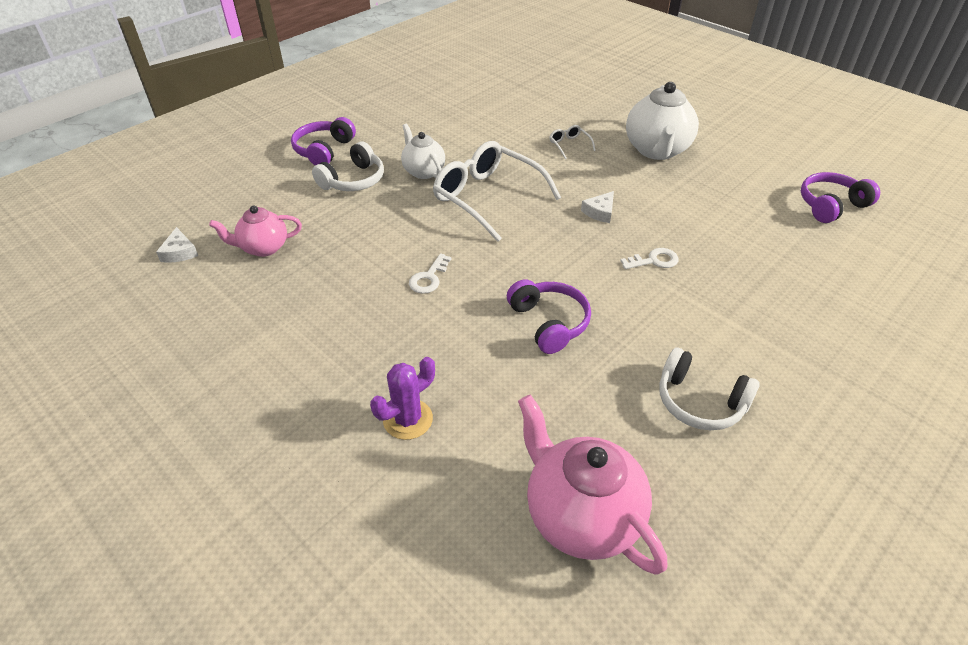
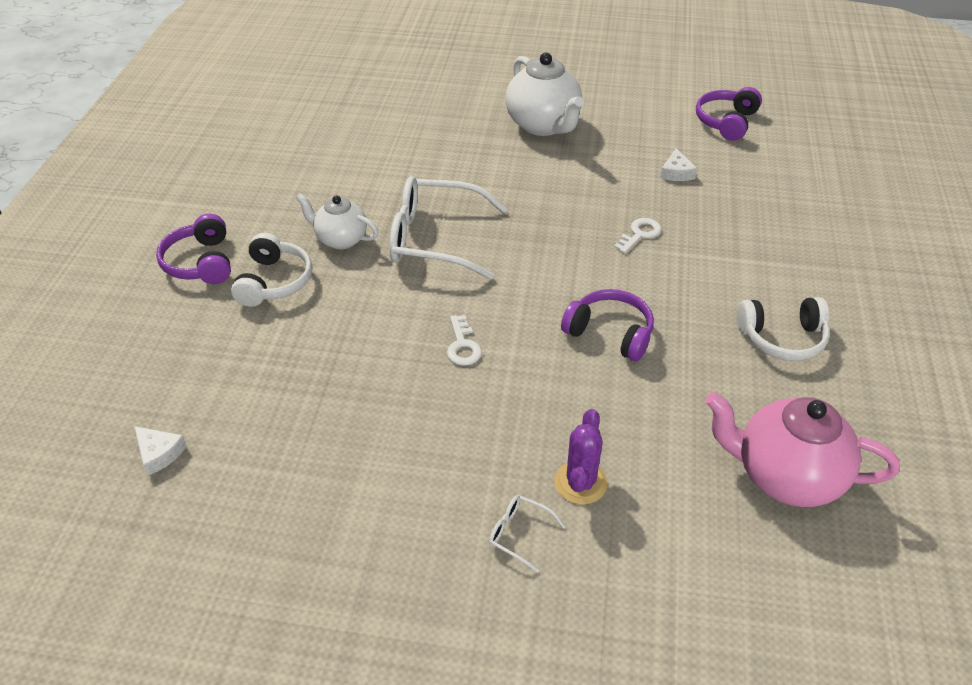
camera: 35 degrees left, 0 degrees up
(263, 248) = (255, 400): pink teapot -> none
(569, 145) = (459, 151): white glasses -> white glasses (519, 534)
(600, 212) = (552, 208): white cheese -> white cheese (676, 172)

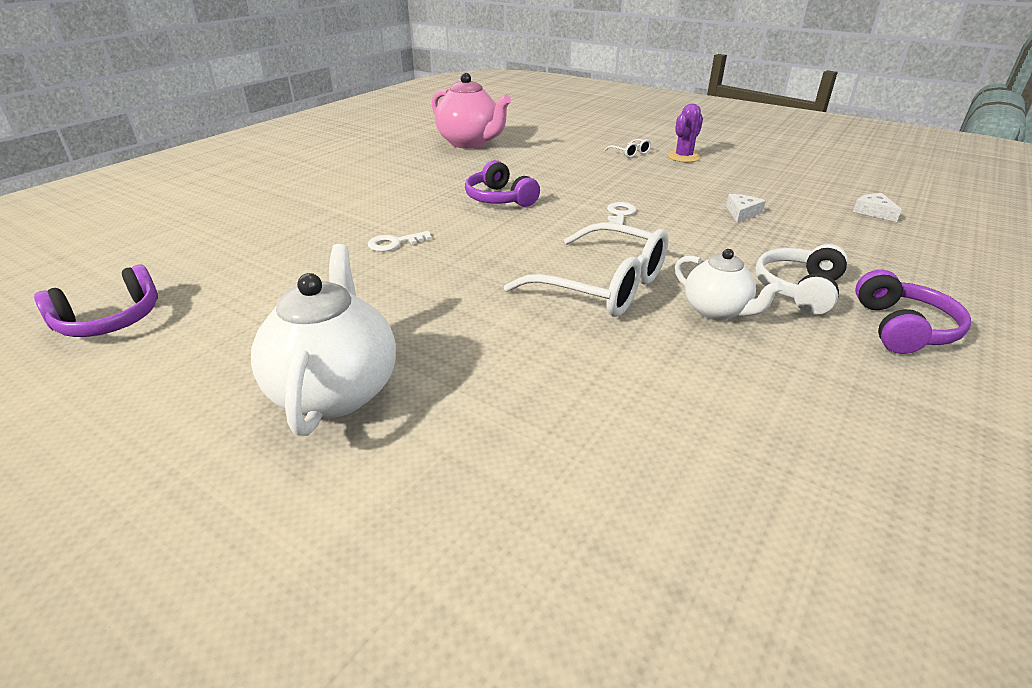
camera: 155 degrees left, 10 degrees down
(580, 483) = (583, 158): purple cactus -> purple cactus (683, 157)
(676, 172) = (273, 282): white cheese -> white cheese (742, 213)
(782, 338) = (387, 175): white headphones -> none

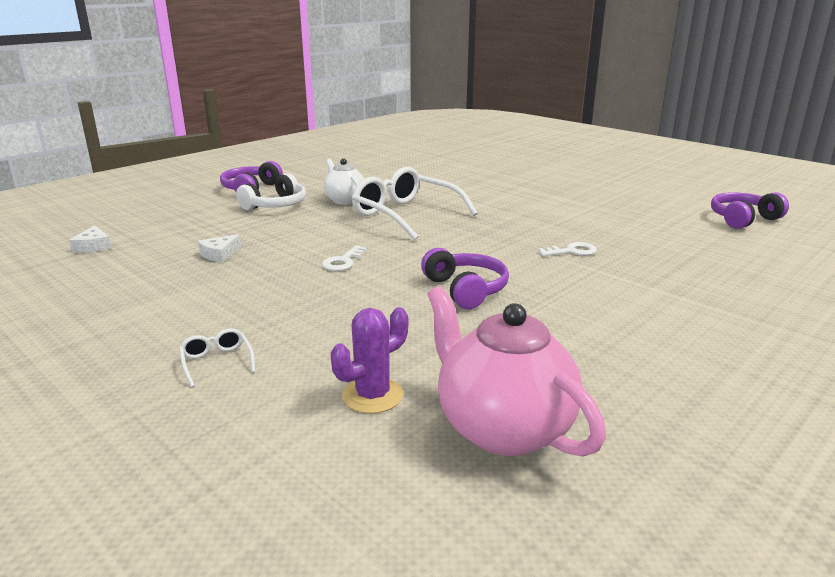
camera: 170 degrees left, 10 degrees down
(336, 390) = (569, 189): white teapot -> none
(683, 157) = (146, 343): purple cactus -> purple cactus (372, 396)

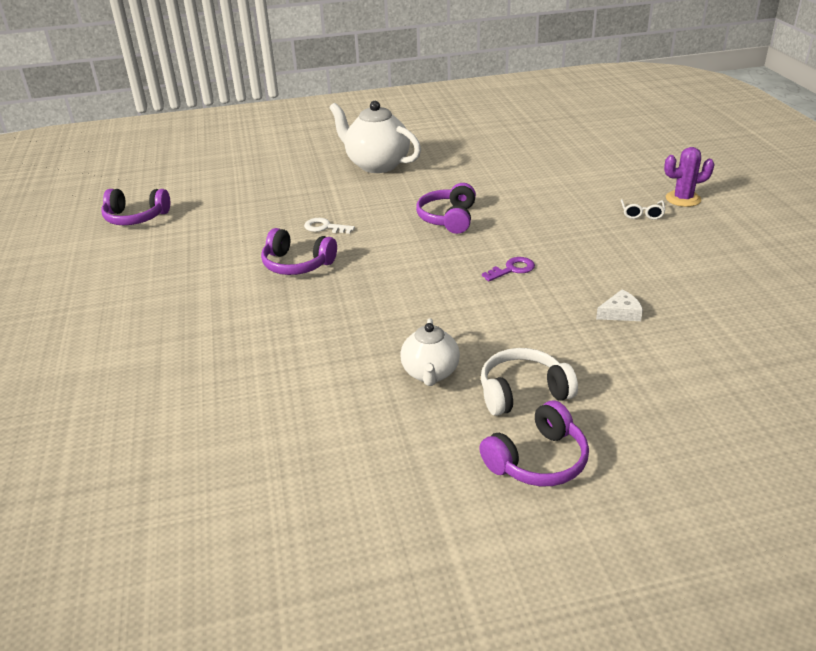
camera: 145 degrees left, 10 degrees up
(93, 246) = (762, 371): white cheese -> none
(343, 261) = (512, 269): white key -> purple key
(372, 396) = (564, 178): purple cactus -> purple cactus (683, 199)
(405, 215) = (392, 318): white glasses -> none
(503, 428) = (518, 155): pink teapot -> none
(534, 224) = (297, 264): none -> purple headphones
(676, 335) = (377, 165): none -> white teapot

